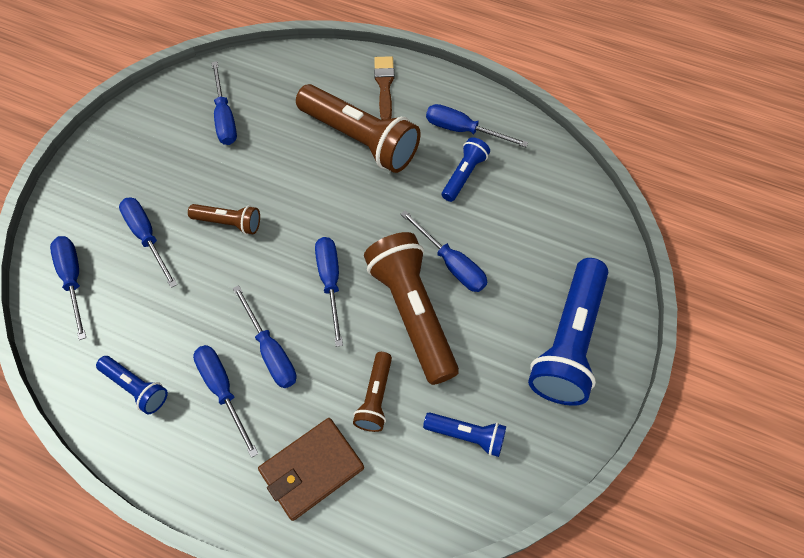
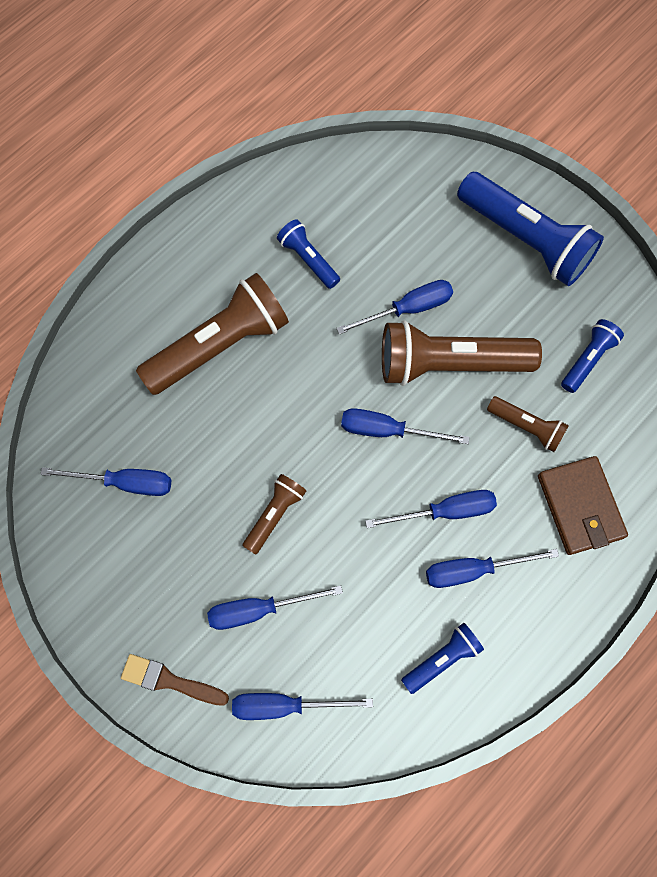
camera: 70 degrees left, 10 degrees up
(384, 85) = (156, 296): brown brush -> brown brush (169, 681)
(463, 130) = (251, 239): blue screwdriver -> none

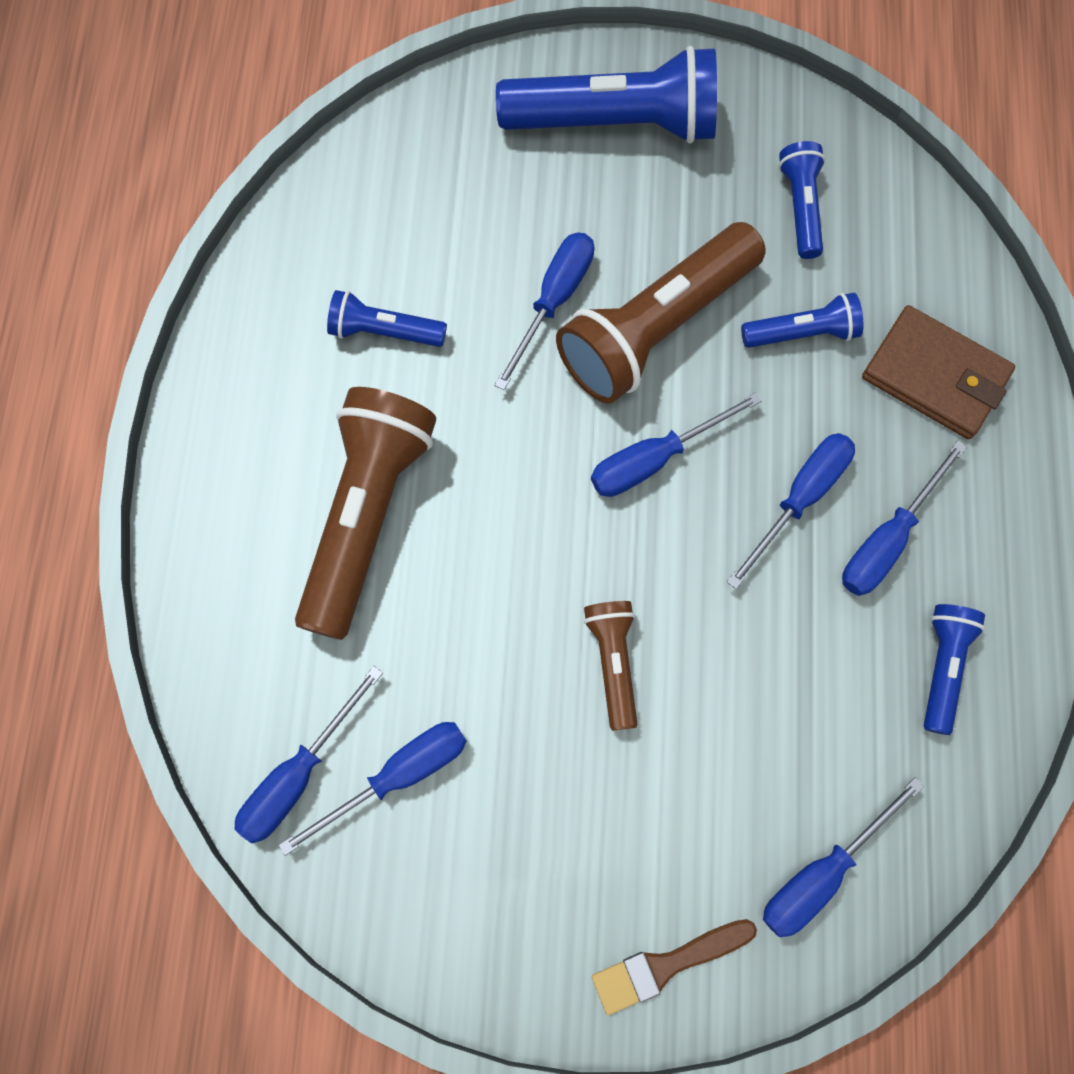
camera: 40 degrees left, 0 degrees up
(259, 609) = (694, 788): blue screwdriver -> blue screwdriver (299, 774)
(526, 427) = (802, 333): brown flashlight -> blue flashlight

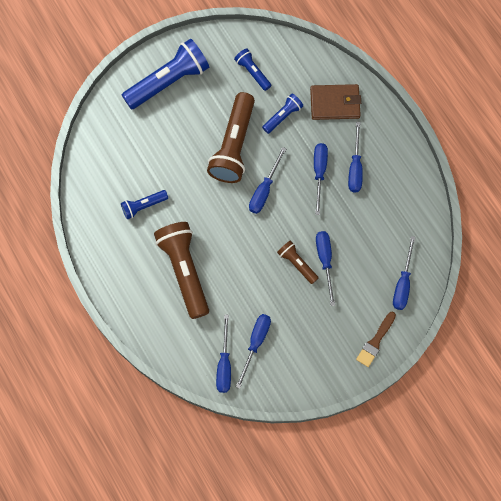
camera: 35 degrees left, 0 degrees up
(553, 301) = (193, 158): blue screwdriver -> blue screwdriver (325, 261)
(942, 667) = (398, 197): blue flashlight -> none

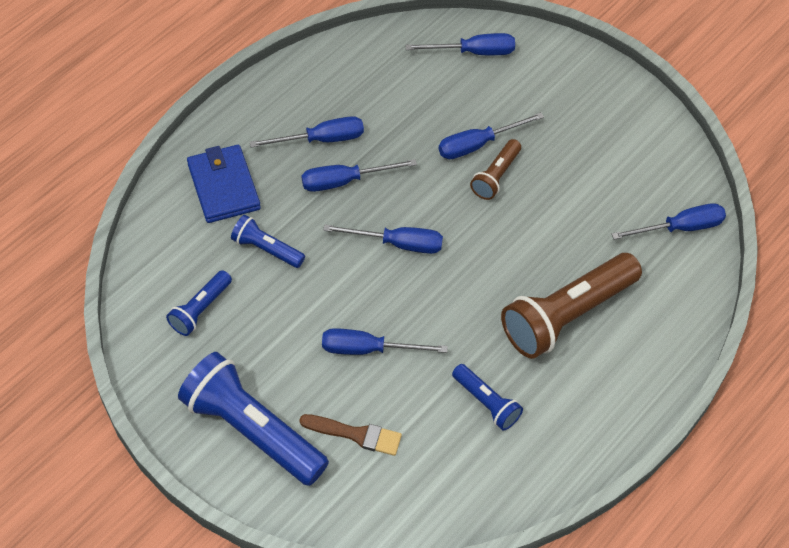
camera: 110 degrees left, 15 degrees down
(234, 145) = (338, 303): brown flashlight -> none
(255, 343) = (633, 198): blue screwdriver -> blue screwdriver (368, 349)
(335, 103) = (223, 186): brown wallet -> blue wallet
(375, 341) = (566, 65): brown brush -> brown brush (356, 434)

